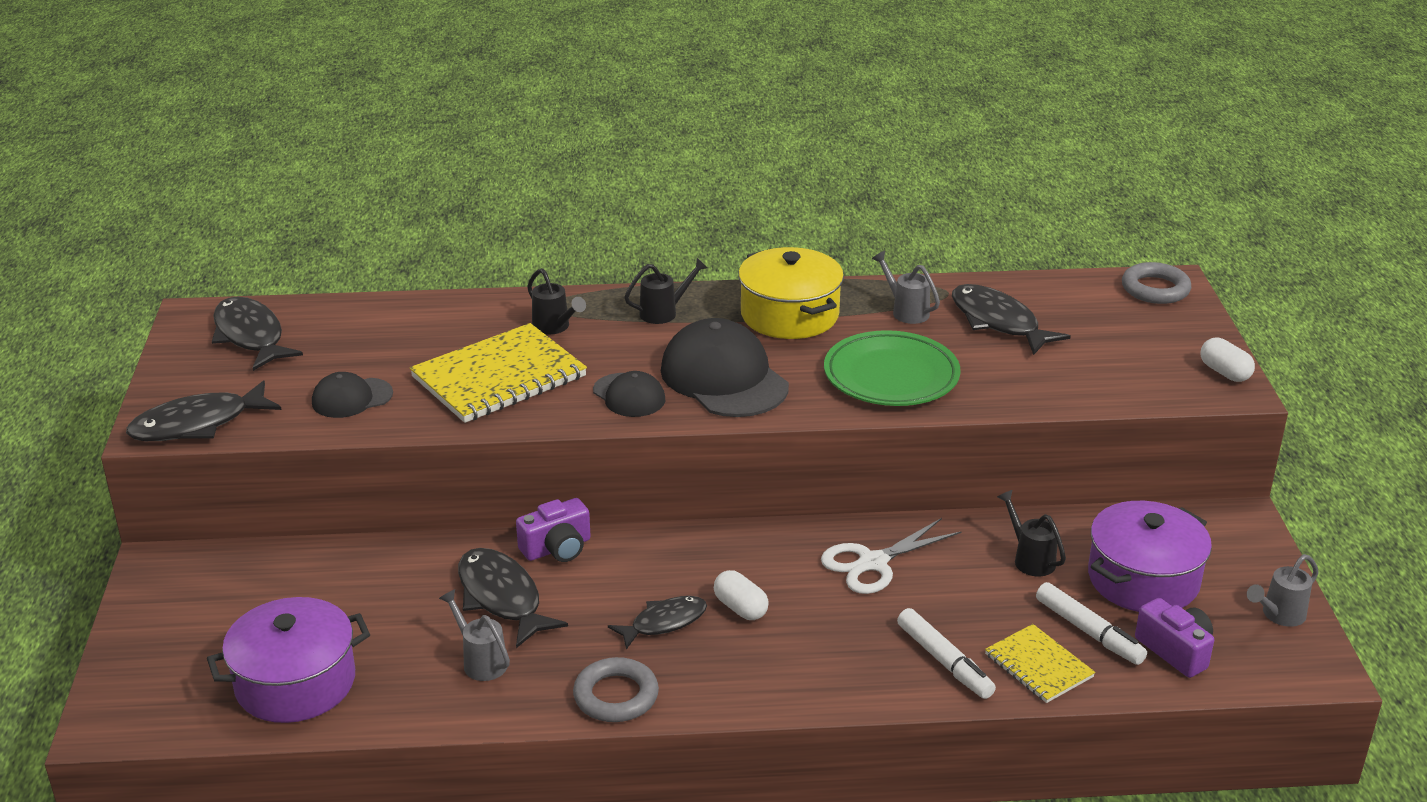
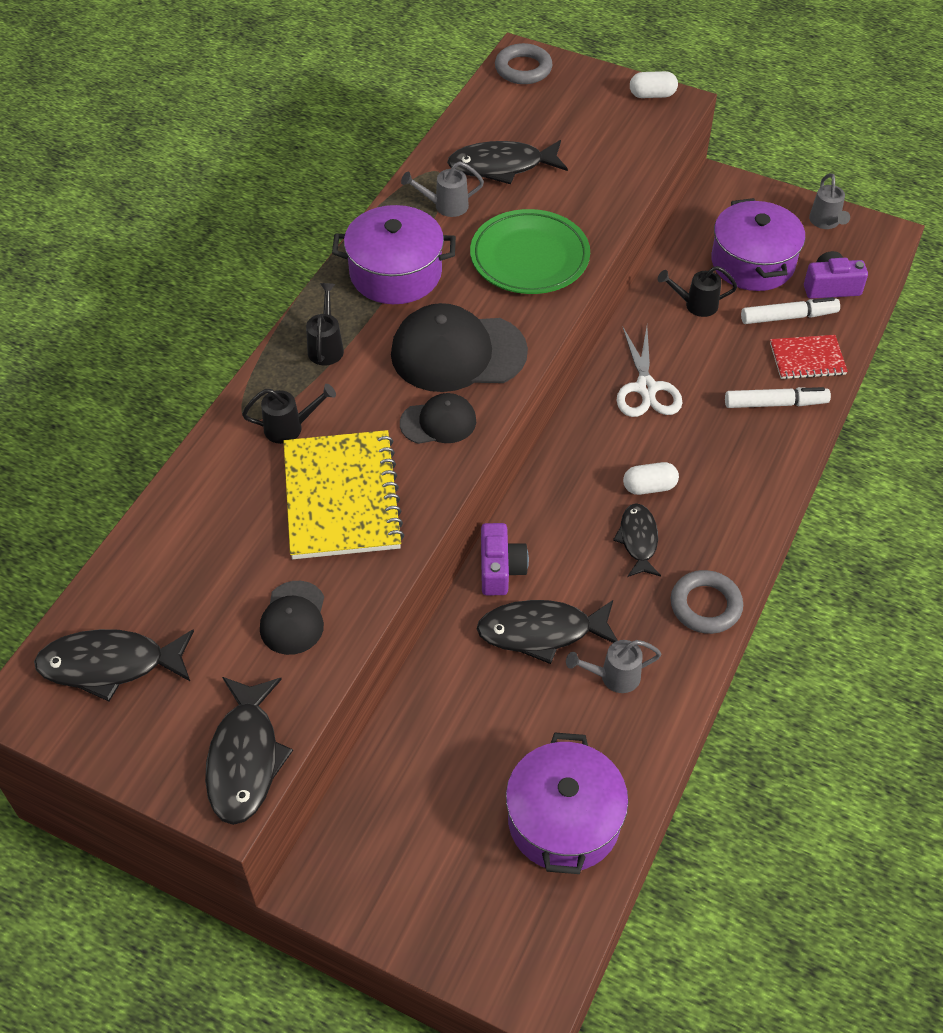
camera: 60 degrees left, 20 degrees up
(789, 315) = (395, 273): yellow pot -> purple pot
(1038, 666) = (807, 359): yellow notebook -> red notebook

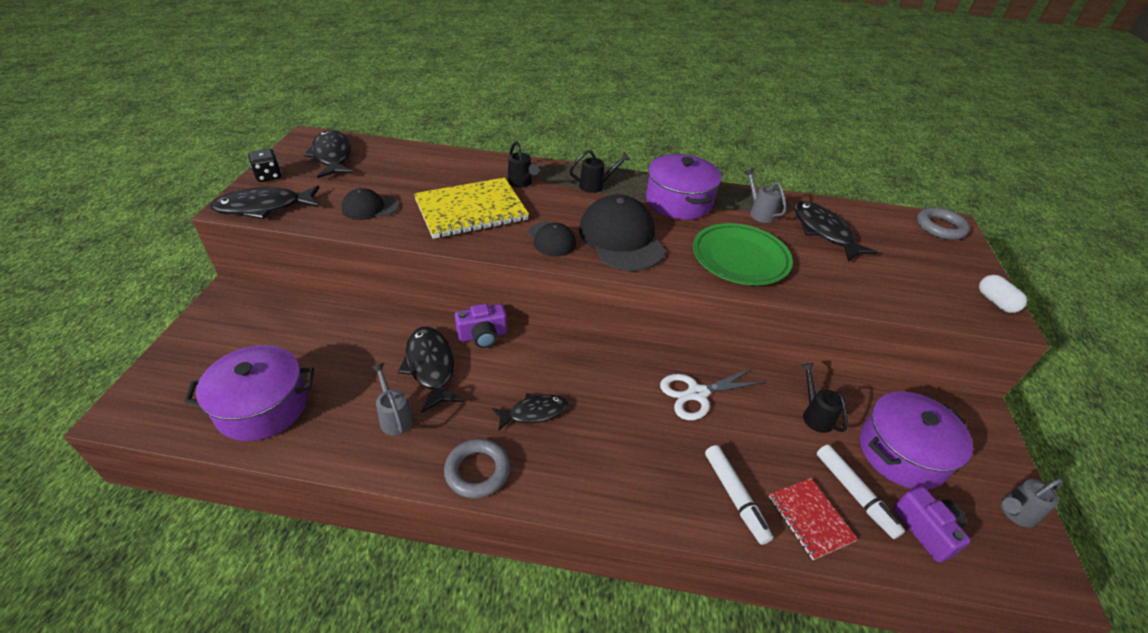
camera: 70 degrees right, 10 degrees down
(145, 758) = (268, 176): none -> black dice
(649, 487) = (592, 412): white capsule -> none

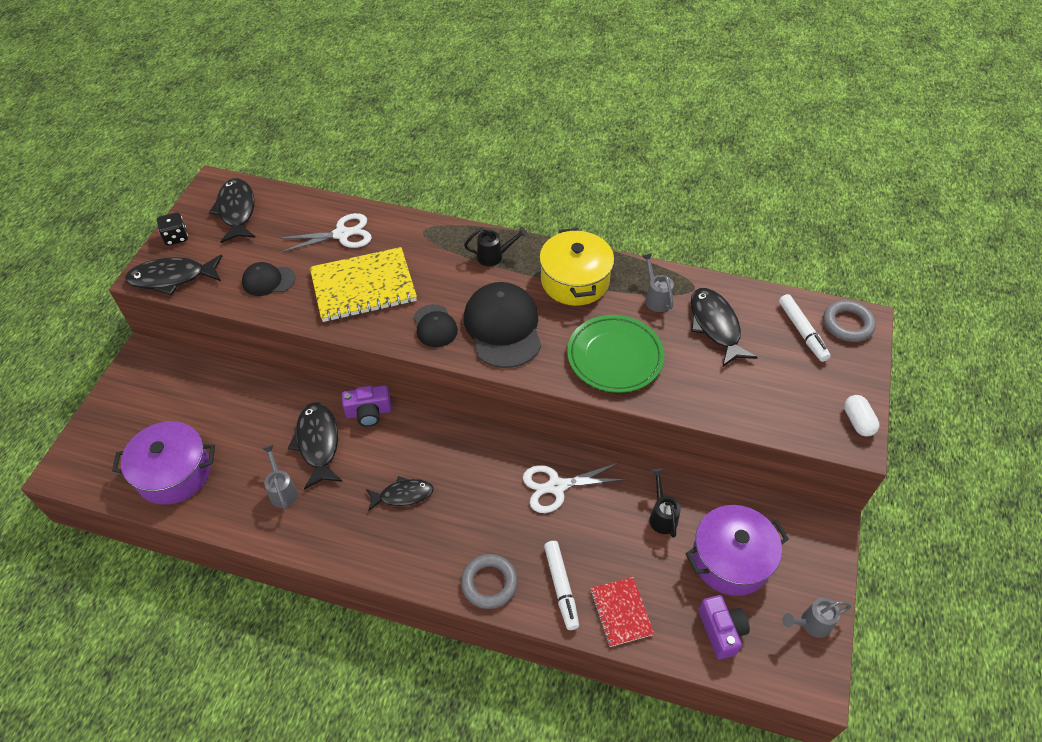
camera: 10 degrees right, 10 degrees up
(442, 172) = (342, 234): none -> white scissors
(477, 471) = (346, 546): grey ring -> grey ring (489, 583)
(521, 183) = (419, 252): black watering can -> none
(678, 201) = (575, 281): purple pot -> yellow pot
(854, 493) = (669, 593): white marker -> white marker (802, 331)

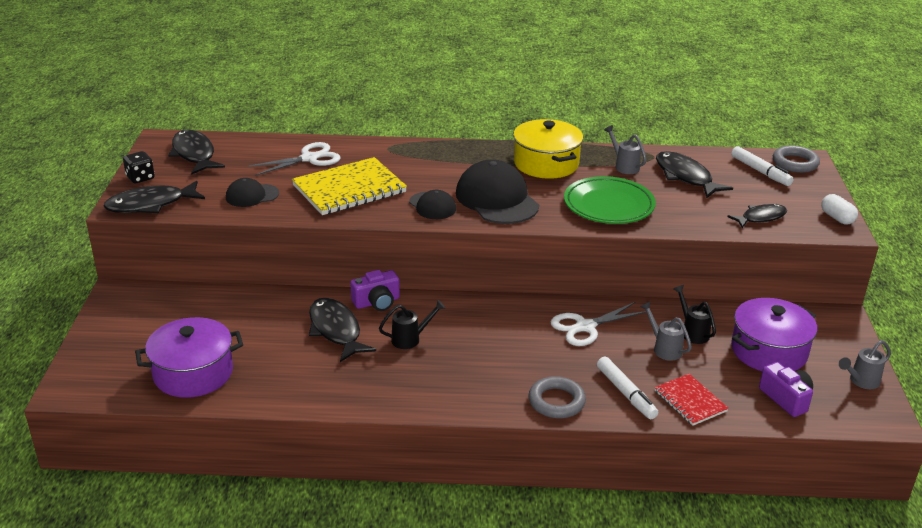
camera: 15 degrees left, 20 degrees down
(282, 490) = (316, 369): grey watering can -> grey watering can (664, 348)
(403, 495) = (440, 354): black fish -> black fish (761, 218)
(494, 256) = (463, 157): black watering can -> black watering can (410, 339)

